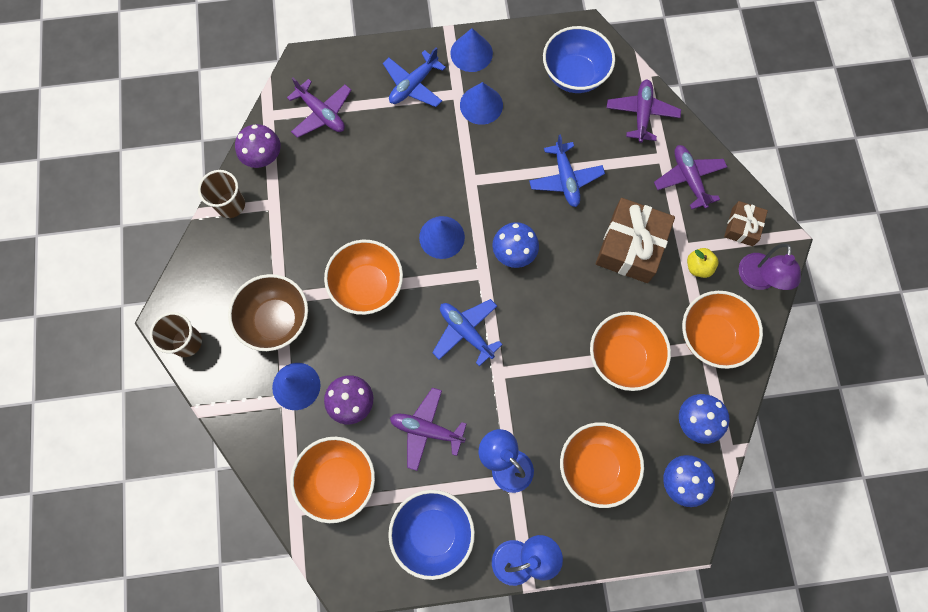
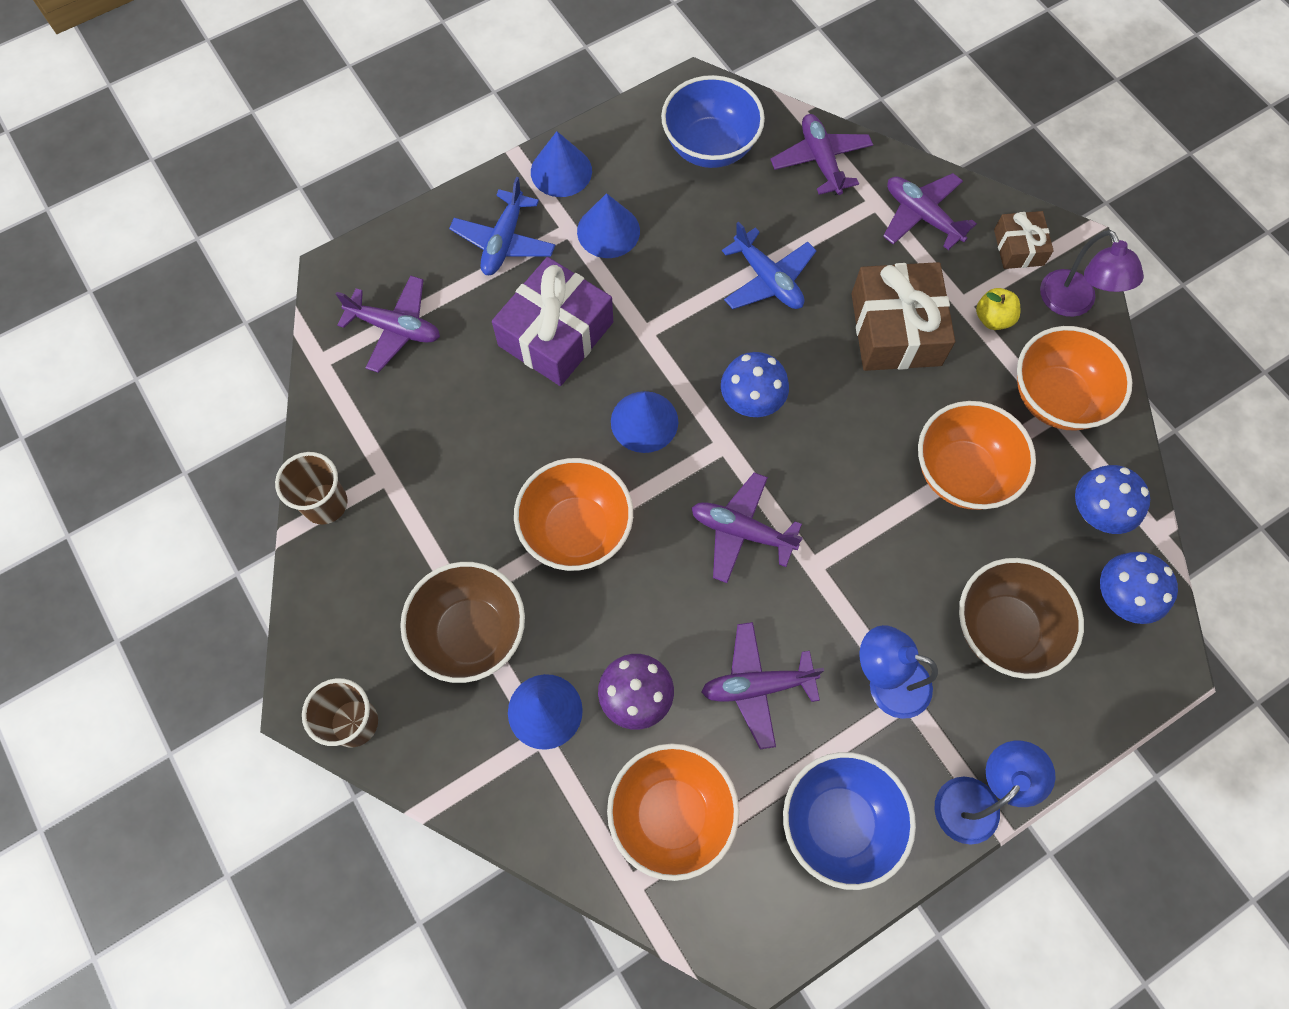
camera: 25 degrees left, 5 degrees down
(264, 157) = (342, 420): purple mushroom -> none
(416, 158) = (556, 334): none -> purple gift
(466, 332) = (741, 531): blue plane -> purple plane
(595, 466) = (1003, 630): orange bowl -> brown bowl

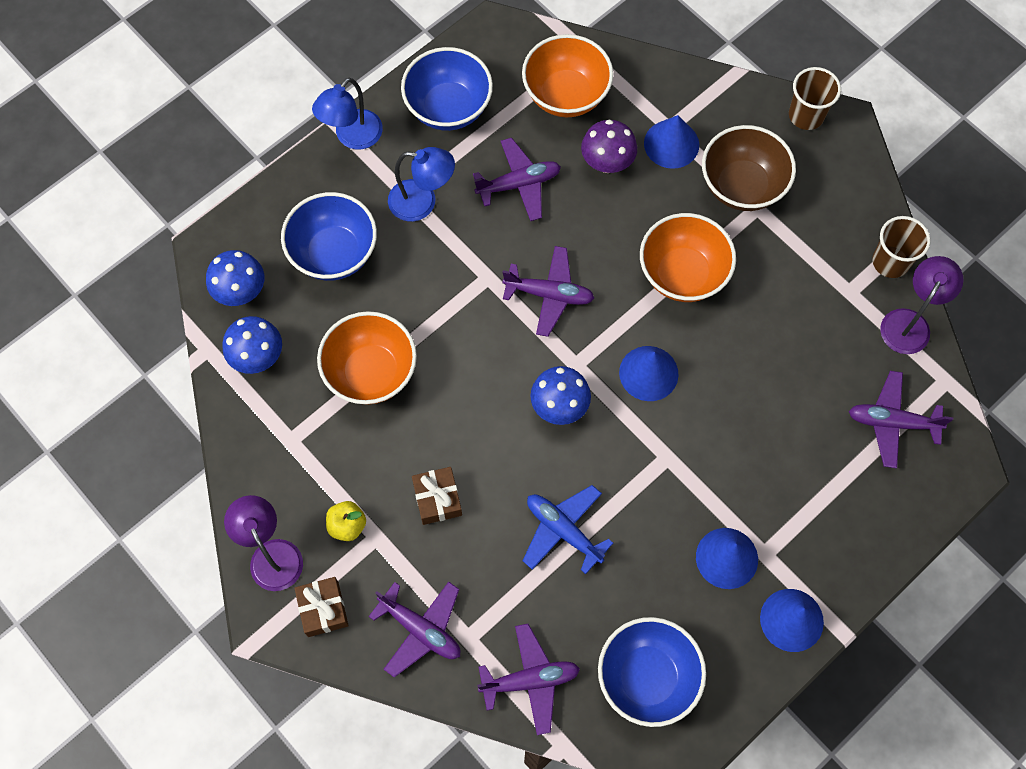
camera: 170 degrees right, 0 degrees up
(332, 429) = (909, 322): none -> purple lamp
(504, 241) = (823, 529): blue plane -> none
(556, 334) = (747, 441): purple gift -> none
(820, 160) = (530, 680): purple plane -> purple plane turned 75 degrees counterclockwise
(896, 329) = (437, 499): brown gift -> brown gift, size x0.54
(1003, 630) = (334, 253): brown bowl -> blue bowl
(1056, 398) = (289, 455): orange bowl -> none

